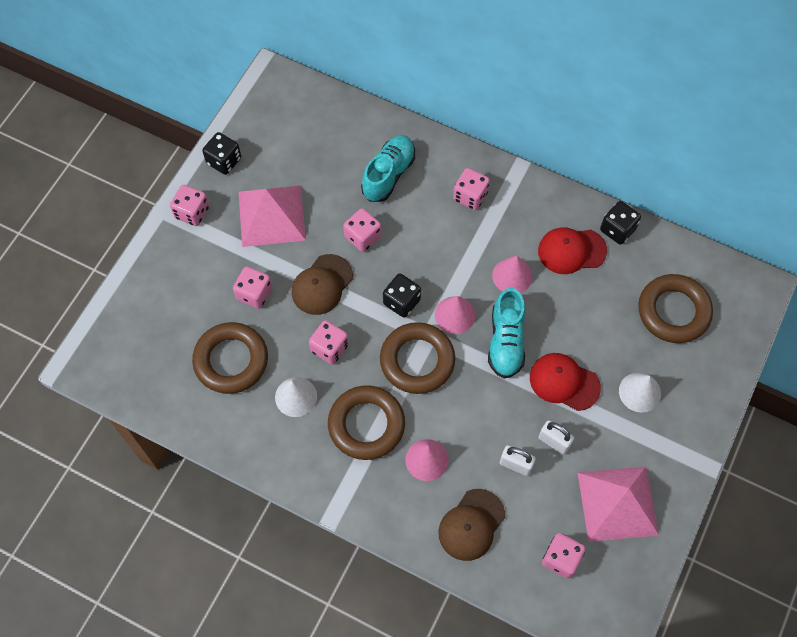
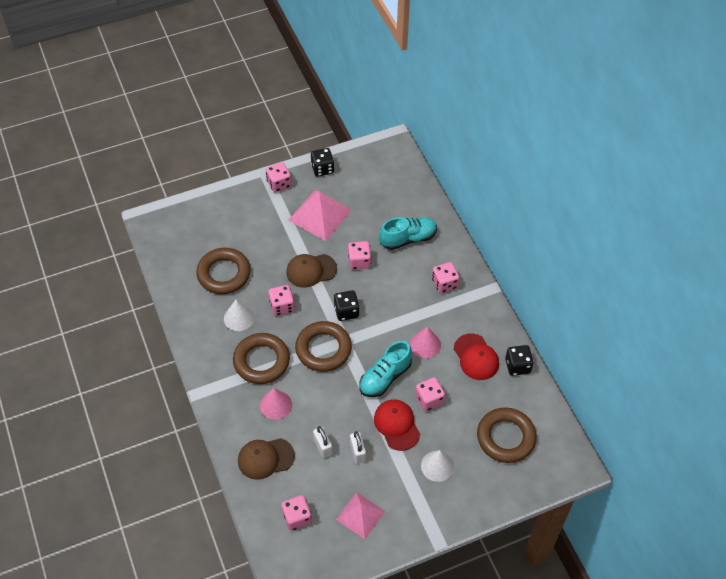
camera: 40 degrees right, 10 degrees down
(254, 294) = (270, 249): pink dice -> pink dice (429, 400)
(455, 315) = (370, 341): pink cone -> none
(571, 251) = (476, 357): red cap -> red cap turned 150 degrees counterclockwise
(617, 503) = (360, 515): pink pyramid -> pink pyramid, size x0.65

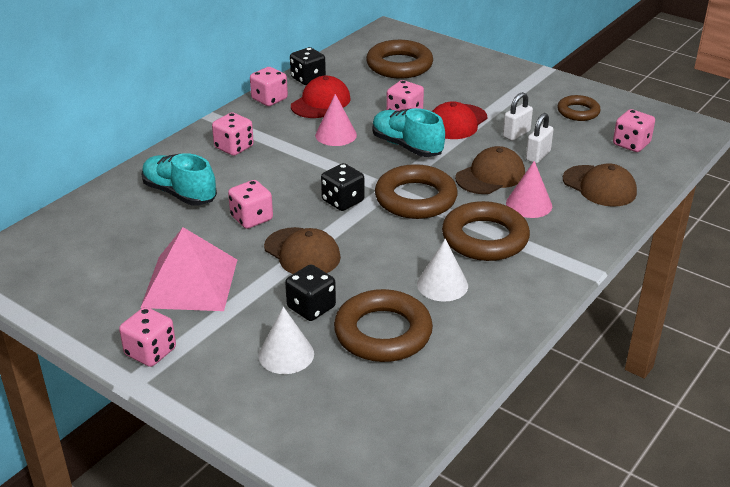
camera: 120 degrees left, 20 degrees down
(282, 306) = (386, 254): pink dice -> pink dice (269, 99)
(319, 404) = (490, 176): none -> brown cap
(322, 169) = (86, 317): black dice -> black dice (311, 307)
(360, 515) = (578, 112): pink pyramid -> brown ring
(385, 377) = (407, 146): turquoise shoe -> turquoise shoe turned 150 degrees counterclockwise
(437, 466) = (473, 89): white cone -> white cone (286, 354)

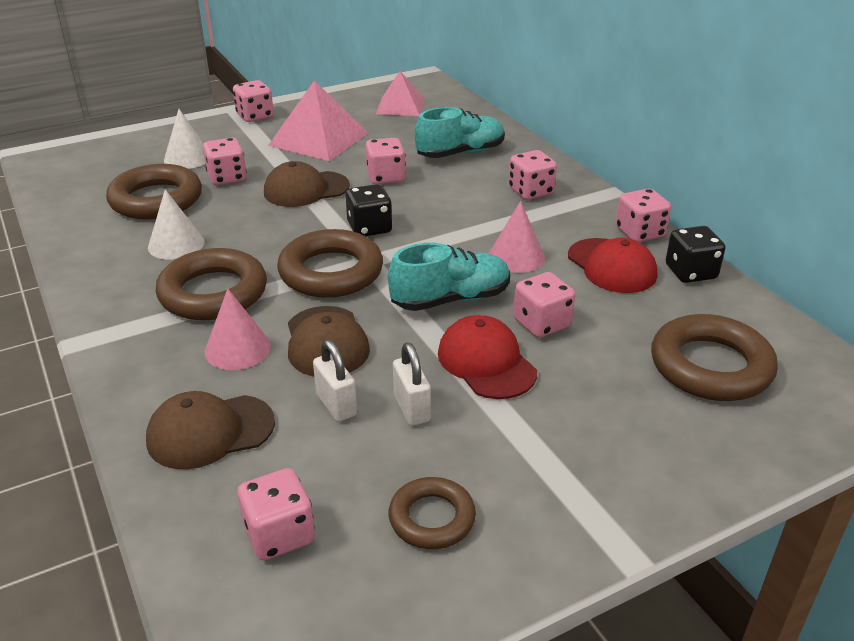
camera: 115 degrees right, 0 degrees up
(77, 257) = (400, 106): none -> pink pyramid
(311, 307) = (227, 178): black dice -> pink dice

